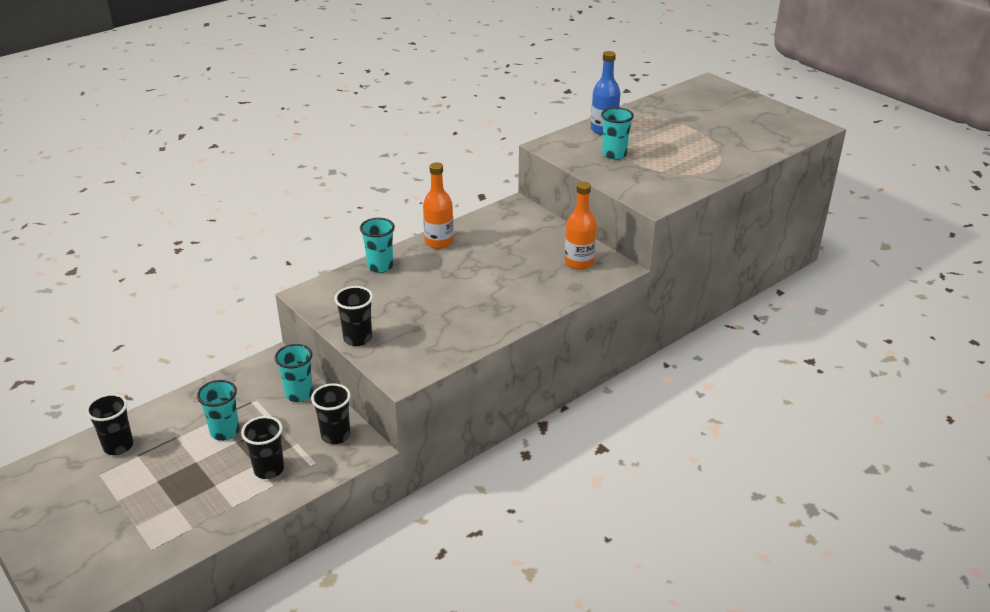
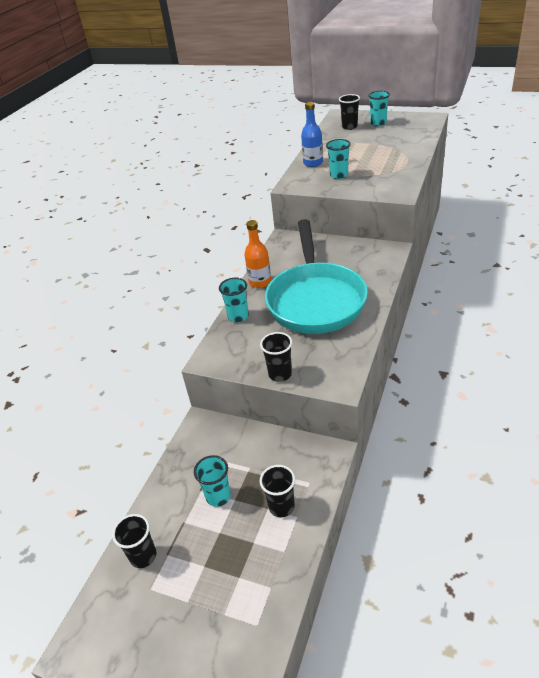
camera: 25 degrees left, 5 degrees up
(299, 394) = (244, 438): turquoise cup -> turquoise cup (378, 123)
(335, 435) = (302, 454): black cup -> black cup (349, 127)
(473, 284) = (315, 300): none -> turquoise pan
(579, 262) = (365, 256): orange bottle -> none

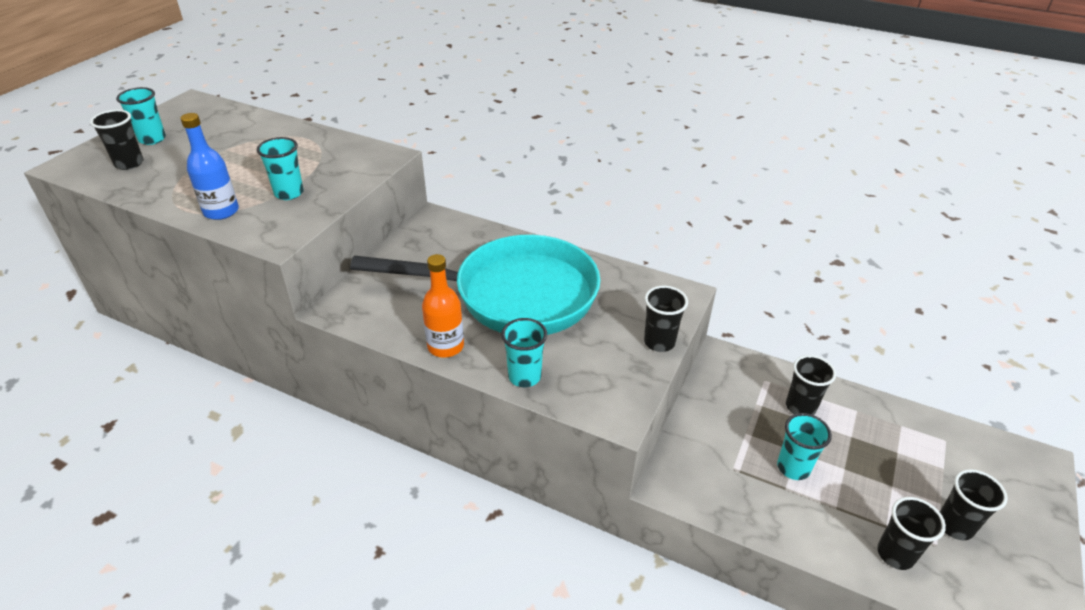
camera: 90 degrees left, 0 degrees up
(165, 607) = (954, 526): none -> black cup

